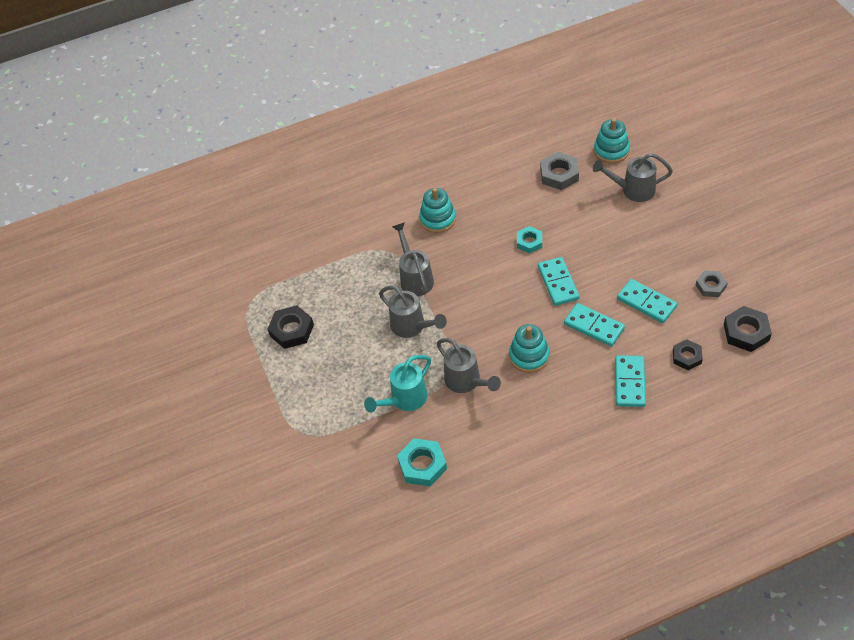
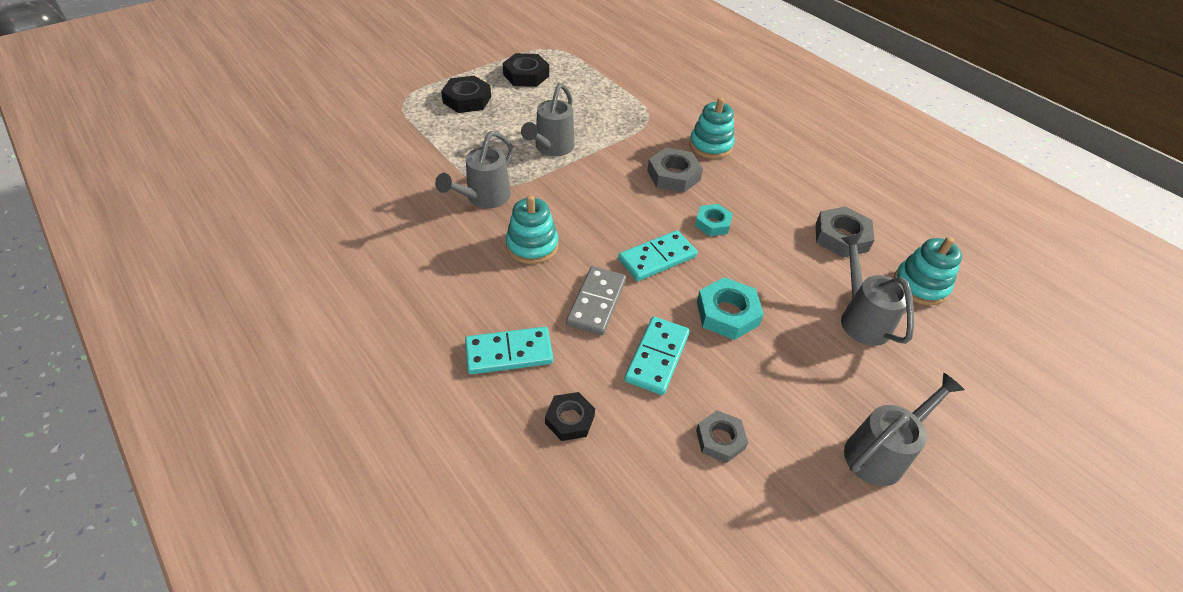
camera: 65 degrees right, 5 degrees down
(405, 400) = (452, 156): turquoise watering can -> none
(415, 278) = (619, 141): grey watering can -> grey watering can (880, 453)
(422, 465) = (367, 181): turquoise nut -> turquoise nut (727, 313)
(469, 252) = (673, 175): none -> grey nut
(594, 326) = (596, 302): turquoise domino -> grey domino
(746, 332) = (641, 503): black nut -> black nut (467, 100)

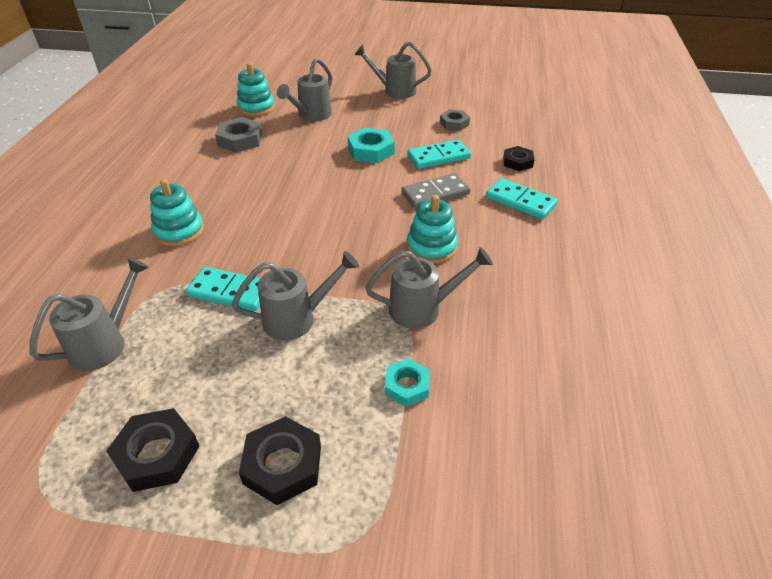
camera: 130 degrees left, 5 degrees down
(624, 86) = (105, 343): none -> grey watering can
(657, 258) = (361, 192): turquoise domino -> turquoise domino (230, 291)
(673, 175) = (251, 229): grey nut -> none
(712, 223) = (292, 187): turquoise nut -> turquoise nut (407, 386)

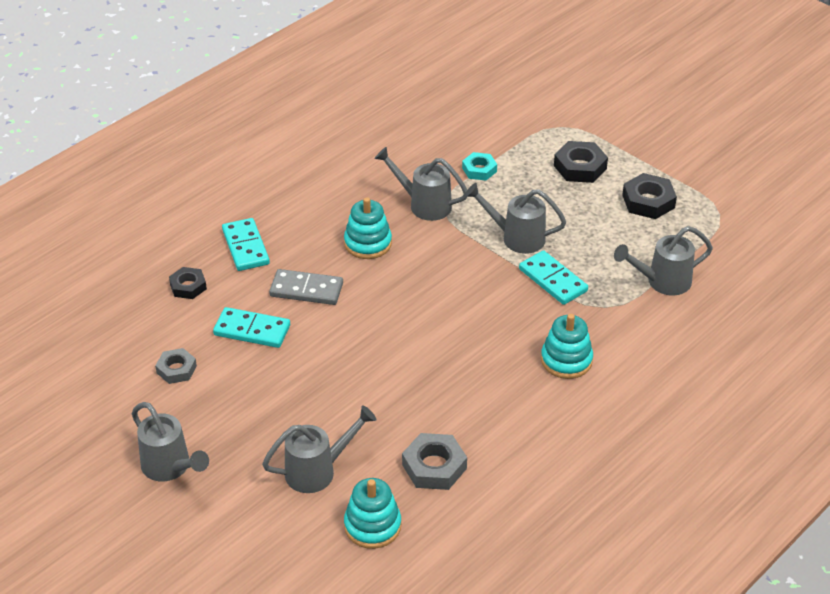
camera: 145 degrees left, 0 degrees up
(371, 150) = (308, 374): turquoise nut -> none

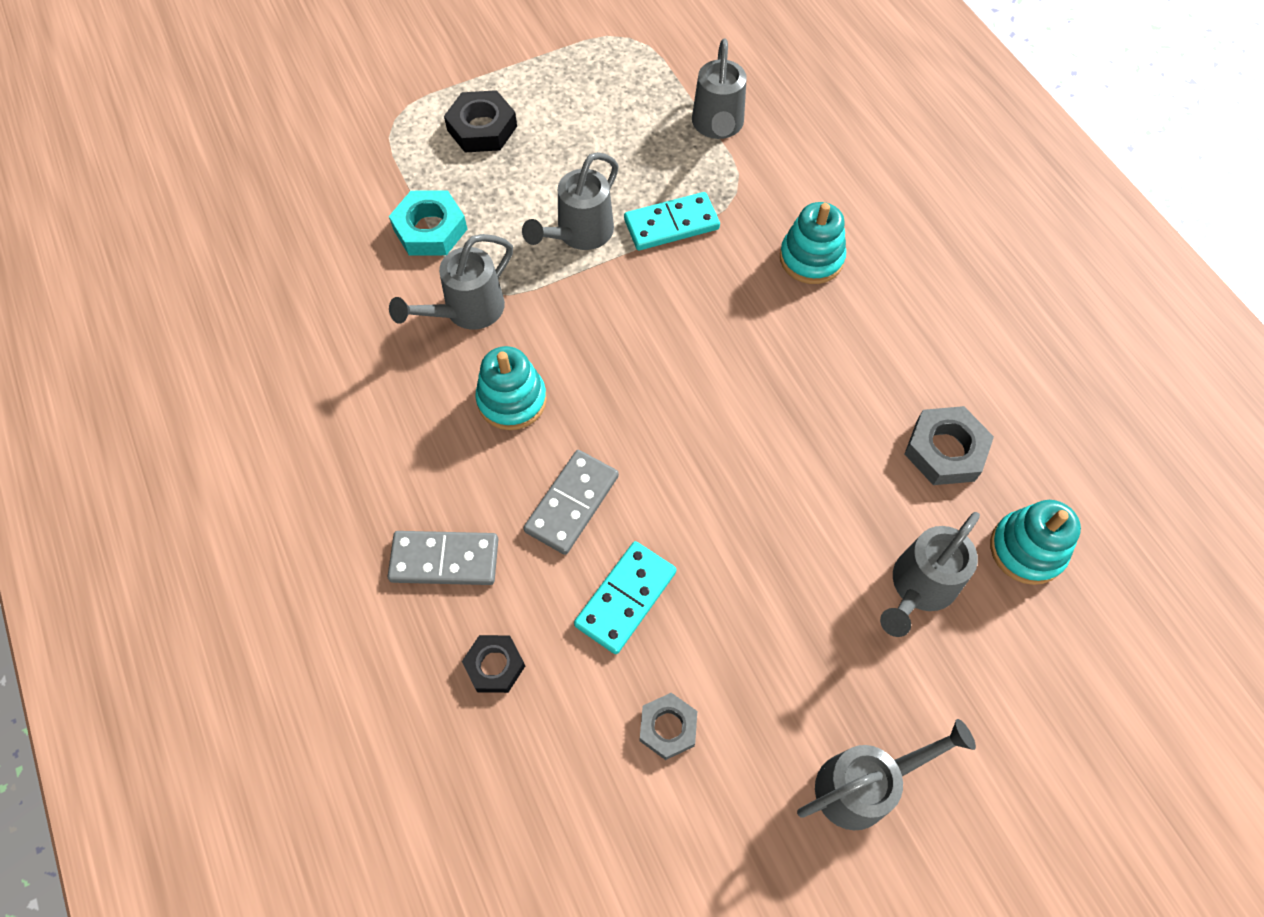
camera: 70 degrees left, 20 degrees up
(246, 247) = (444, 559): turquoise domino -> grey domino
(317, 471) = (919, 587): grey watering can -> grey watering can turned 135 degrees counterclockwise
(479, 170) = (430, 229): turquoise nut -> turquoise nut, size x1.51
(648, 201) = (577, 89): black nut -> none

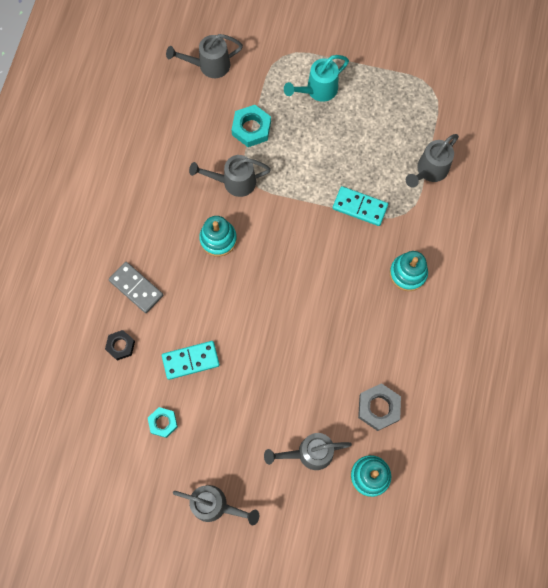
camera: 40 degrees right, 10 degrees up
(482, 128) = (317, 90): black nut -> turquoise watering can
(571, 503) = (203, 304): grey domino -> none
(579, 234) = (314, 180): grey watering can -> grey watering can (209, 66)
(668, 727) = (163, 423): grey nut -> turquoise nut

